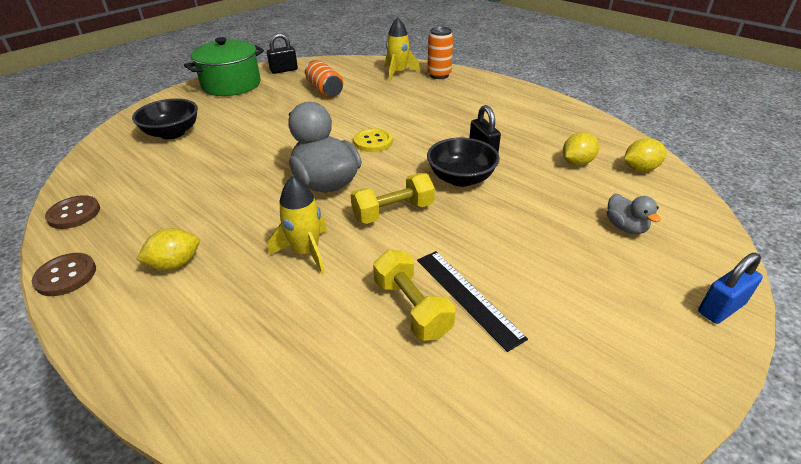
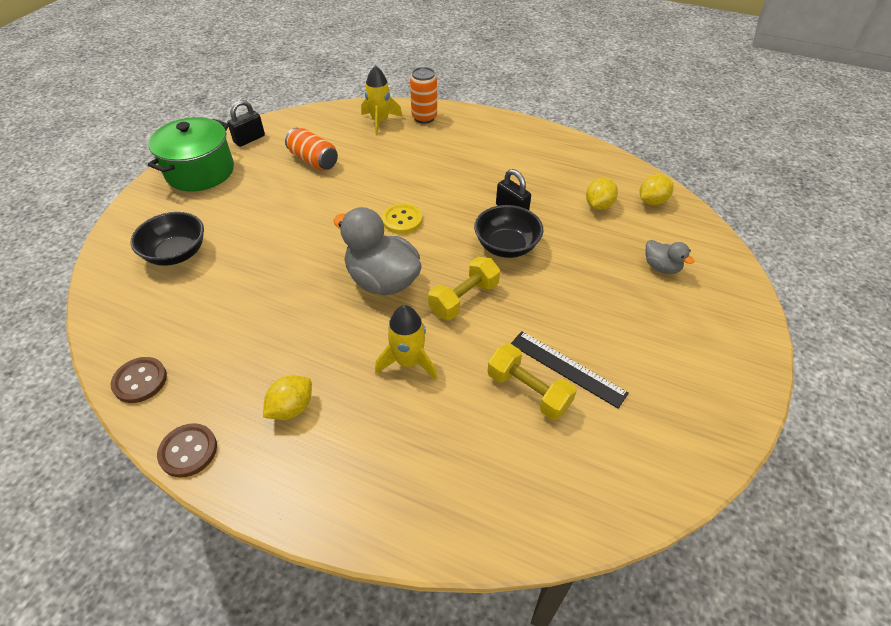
camera: 20 degrees left, 10 degrees up
(721, 308) = (751, 326): blue padlock -> none

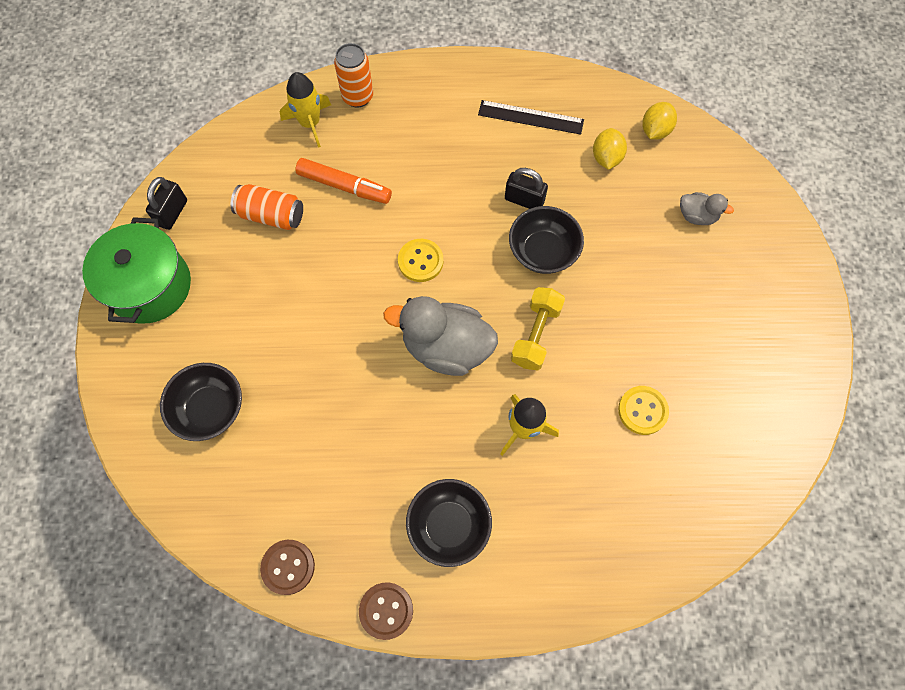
camera: 25 degrees left, 20 degrees up
(291, 408) = (449, 525): yellow lemon -> black bowl
(378, 160) = (344, 186): none -> orange marker
(528, 391) = (642, 411): yellow dumbbell -> yellow button
(567, 368) = (664, 371): black ruler -> black ruler (530, 117)

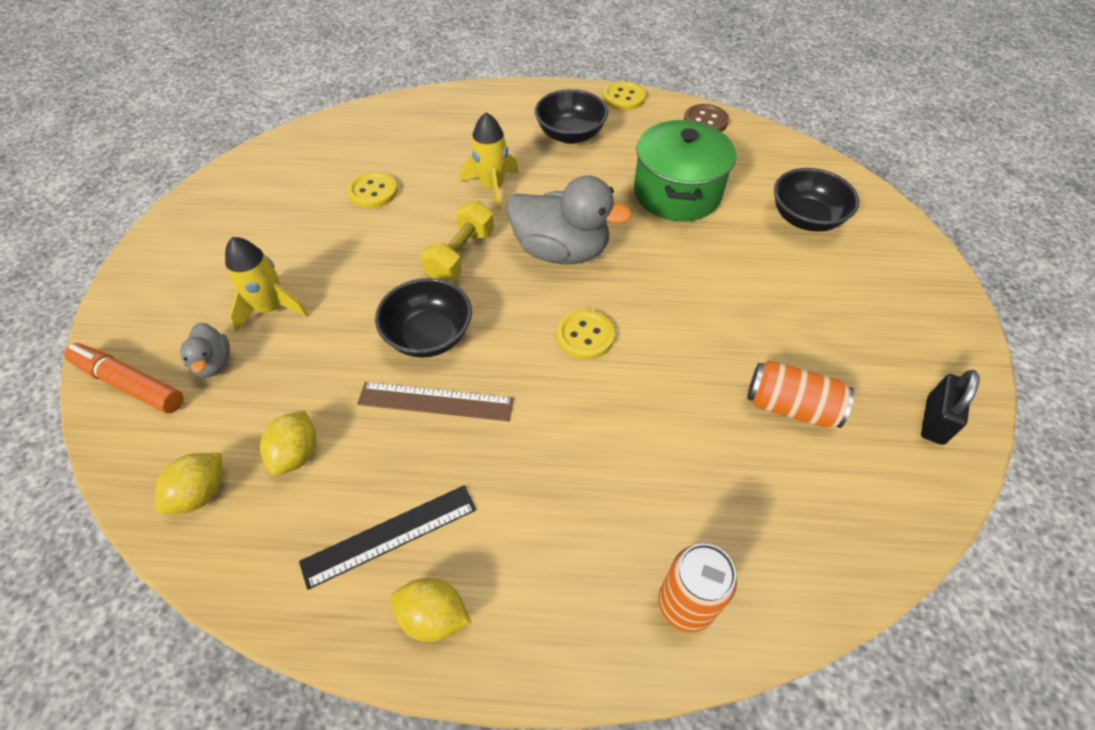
camera: 175 degrees left, 15 degrees down
(150, 286) = (923, 332): green pot -> green pot (677, 193)
(310, 123) = (763, 555): yellow rocket -> yellow rocket (271, 308)
(344, 186) = (692, 441): orange marker -> orange marker (129, 384)
(386, 610) = (623, 98): brown button -> yellow button
(495, 81) = (433, 617): none -> yellow lemon
(524, 200) = (436, 401): black padlock -> brown ruler
(530, 117) = (390, 535): black ruler -> black ruler turned 45 degrees counterclockwise
(697, 216) = (213, 363): grey duck -> grey duck turned 135 degrees counterclockwise

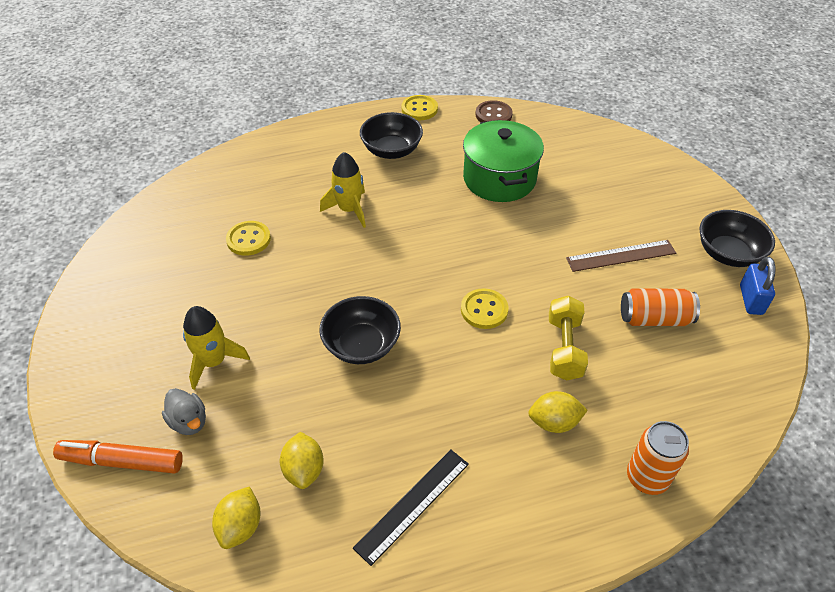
camera: 20 degrees left, 5 degrees down
(433, 617) = (477, 550): yellow lemon -> yellow lemon (554, 422)
(436, 401) = (394, 394): brown ruler -> brown ruler (621, 255)
(460, 255) = (353, 273): yellow dumbbell -> yellow dumbbell (564, 348)
(561, 251) = (432, 248): grey duck -> none
(805, 218) = (603, 175): black bowl -> black bowl (728, 253)
(934, 421) = (751, 300): black padlock -> blue padlock

